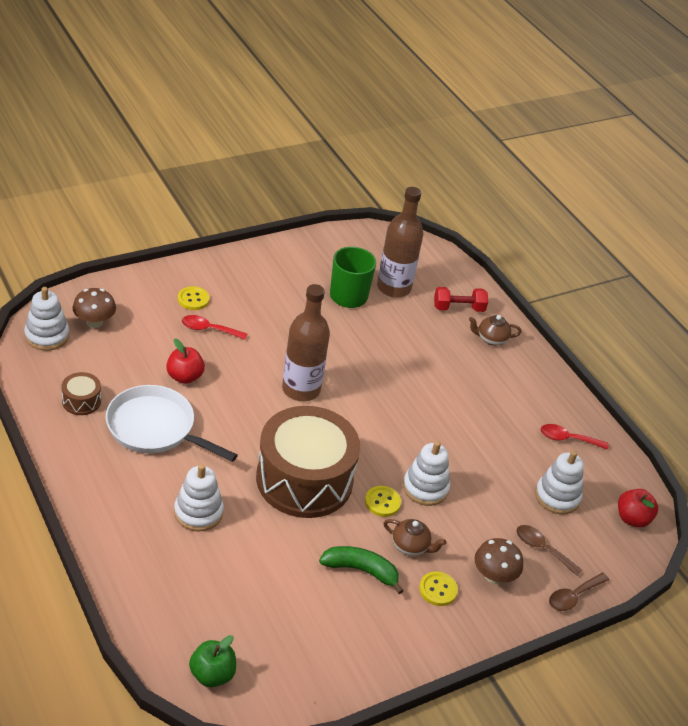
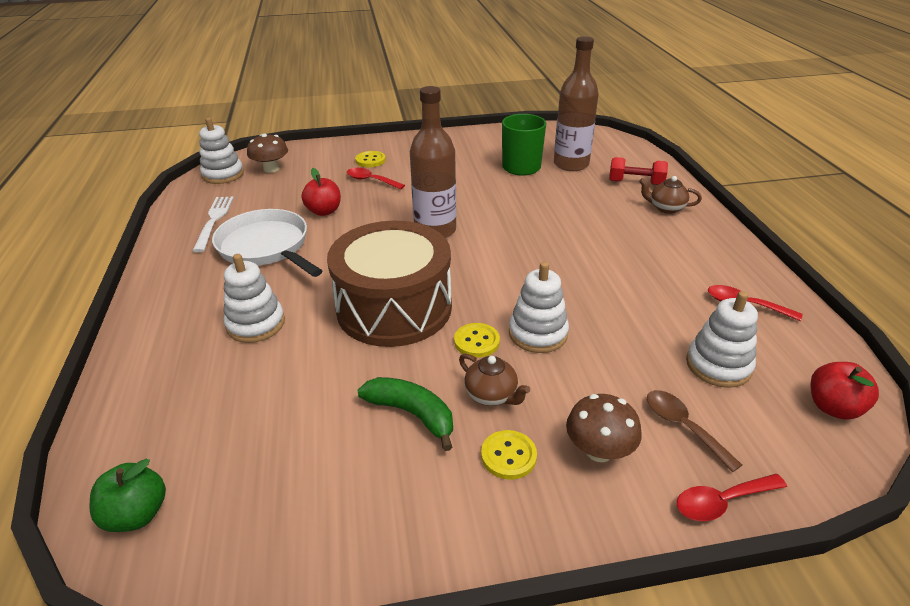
camera: 25 degrees right, 5 degrees down
(81, 401) = (214, 220): brown drum -> white fork
(573, 596) = (722, 501): brown spoon -> red spoon

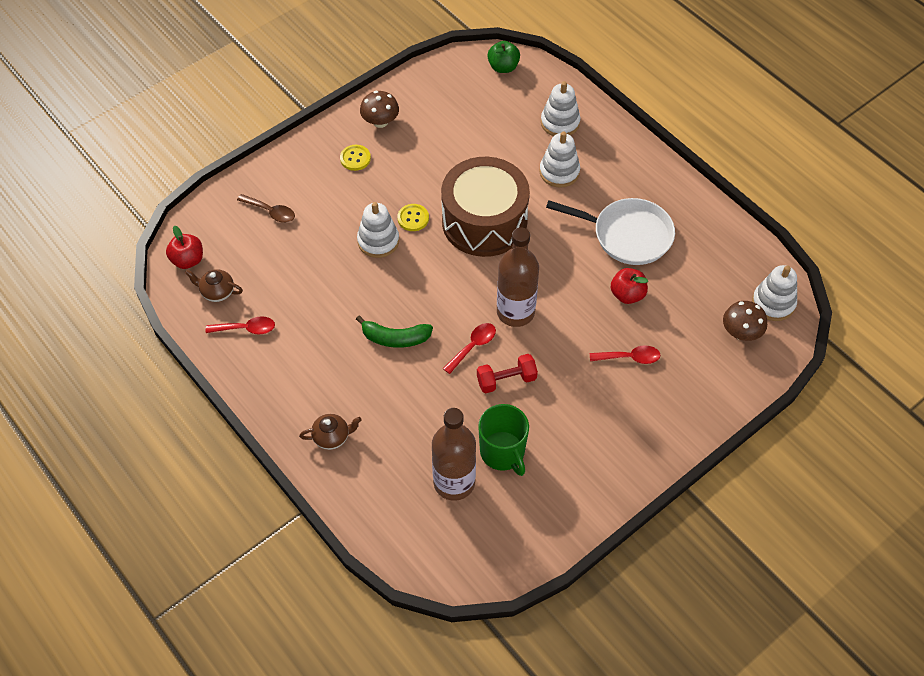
camera: 150 degrees right, 20 degrees up
(214, 220) = (702, 244): white fork -> none
(370, 160) = (662, 393): yellow button -> none
(412, 414) = (418, 159): green banana -> green banana (395, 338)
(491, 395) = (382, 187): brown teapot -> brown teapot (217, 292)
(599, 450) = (311, 180): brown mushroom -> brown mushroom (380, 122)
(635, 183) = (374, 473): red dumbbell -> red dumbbell (506, 380)
(718, 365) = (257, 264): white stacking toy -> white stacking toy (560, 122)
(722, 501) = (244, 179): red spoon -> red spoon (473, 346)

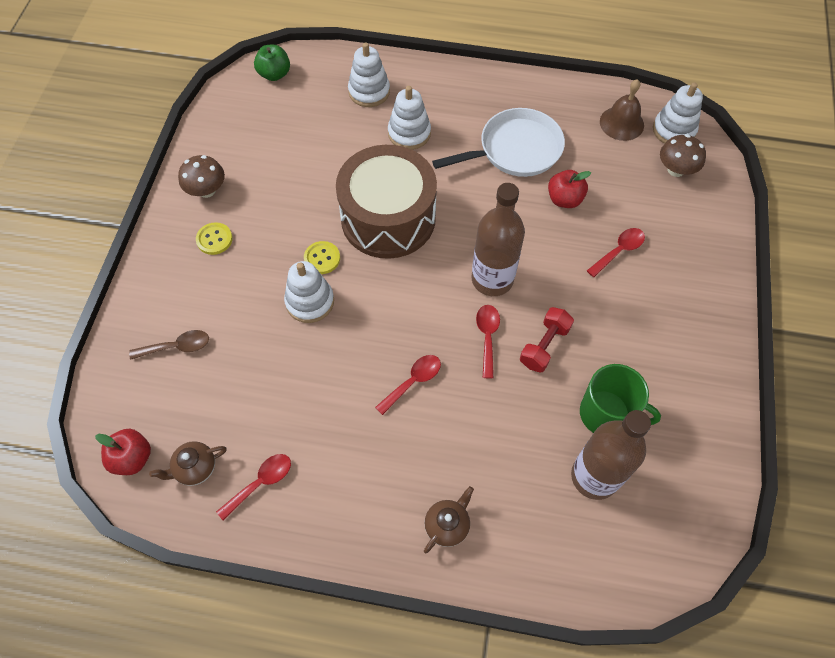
camera: 40 degrees left, 5 degrees up
(395, 338) = (413, 382): green banana -> red spoon
(735, 270) = (621, 123): none -> brown bell

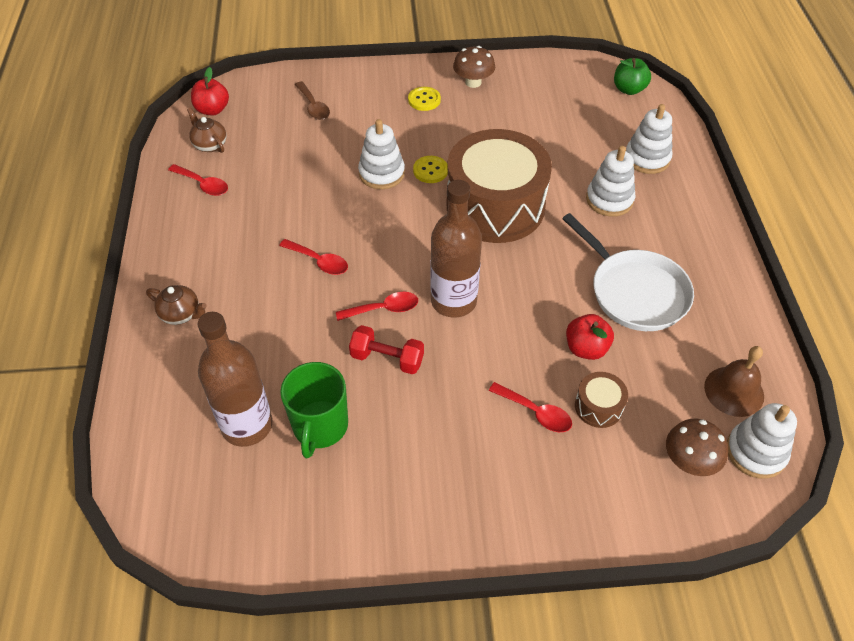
camera: 75 degrees right, 10 degrees down
(620, 208) = (598, 406): none -> brown drum

